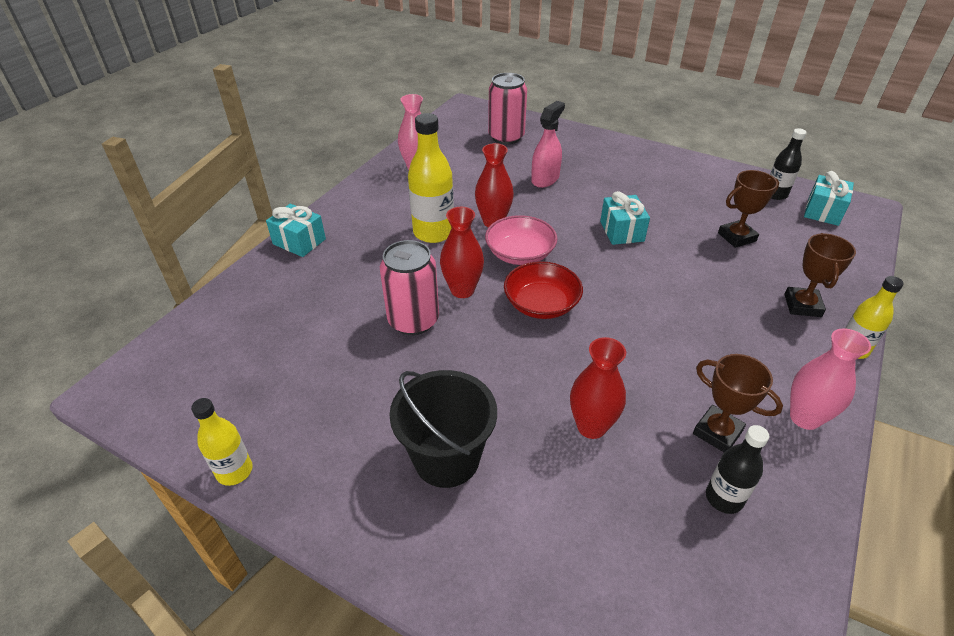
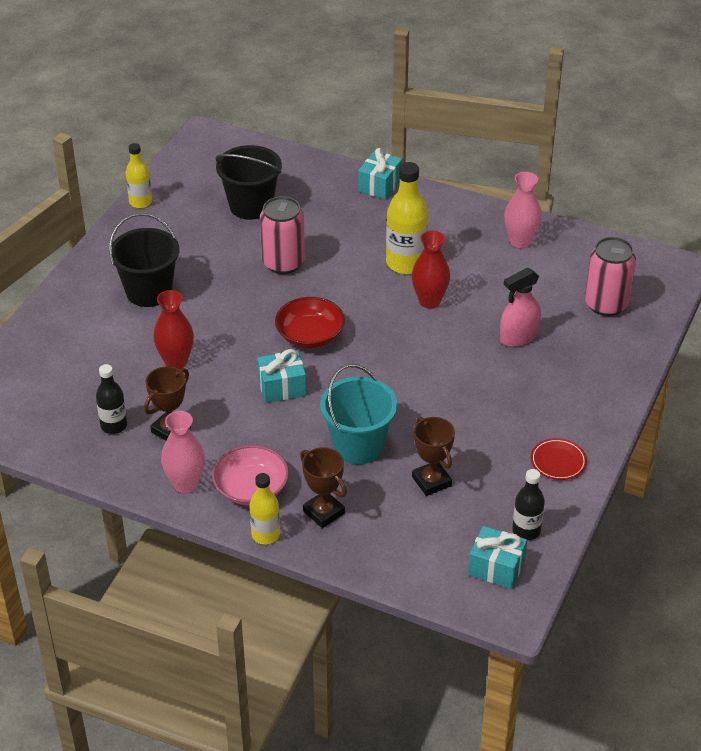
camera: 85 degrees right, 0 degrees up
(293, 346) = (251, 206): none -> black bucket
(462, 290) = (324, 287): red vase -> none
(520, 254) = (380, 321): pink bowl -> pink bowl (251, 488)
(545, 179) = (518, 337): pink spray bottle -> pink spray bottle turned 120 degrees clockwise
(622, 231) = (428, 392): turquoise gift -> turquoise gift (282, 387)
(693, 174) = (558, 461): none -> red plate
(703, 278) = (358, 445): none -> turquoise bucket
(802, 305) = (323, 512): brown trophy -> brown trophy turned 45 degrees clockwise

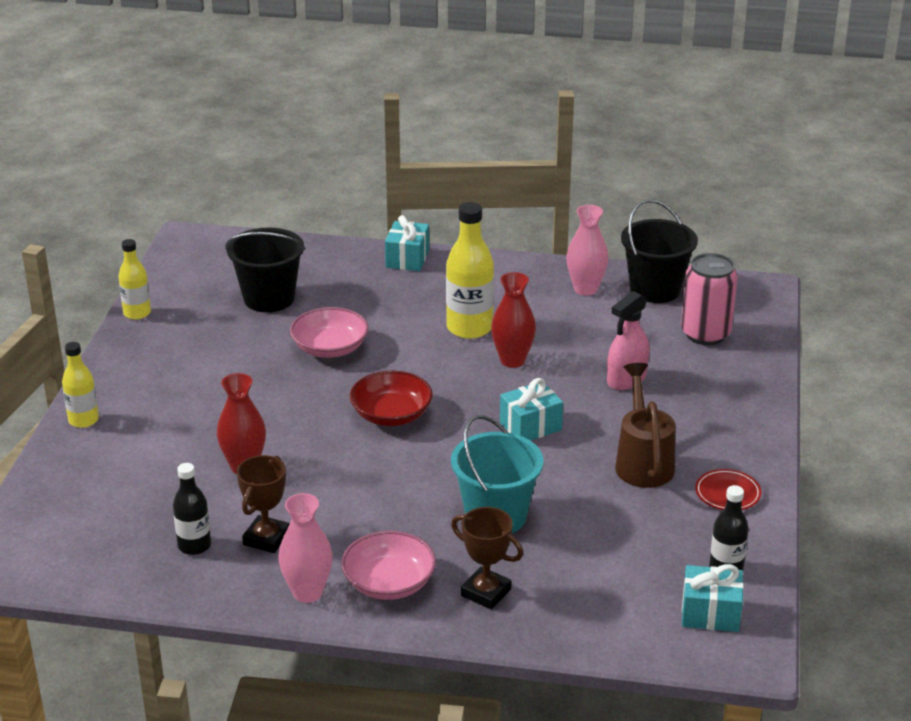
camera: 15 degrees left, 10 degrees down
(149, 291) = (182, 400): black bucket -> black bucket (655, 289)
(265, 535) = (427, 629): yellow bottle -> yellow bottle (83, 420)
(282, 387) = (381, 472): turquoise gift -> turquoise gift (530, 426)
(283, 263) = (330, 348): pink can -> pink bowl
(431, 481) = (596, 538): brown trophy -> none
(499, 418) = (643, 461): none -> brown watering can

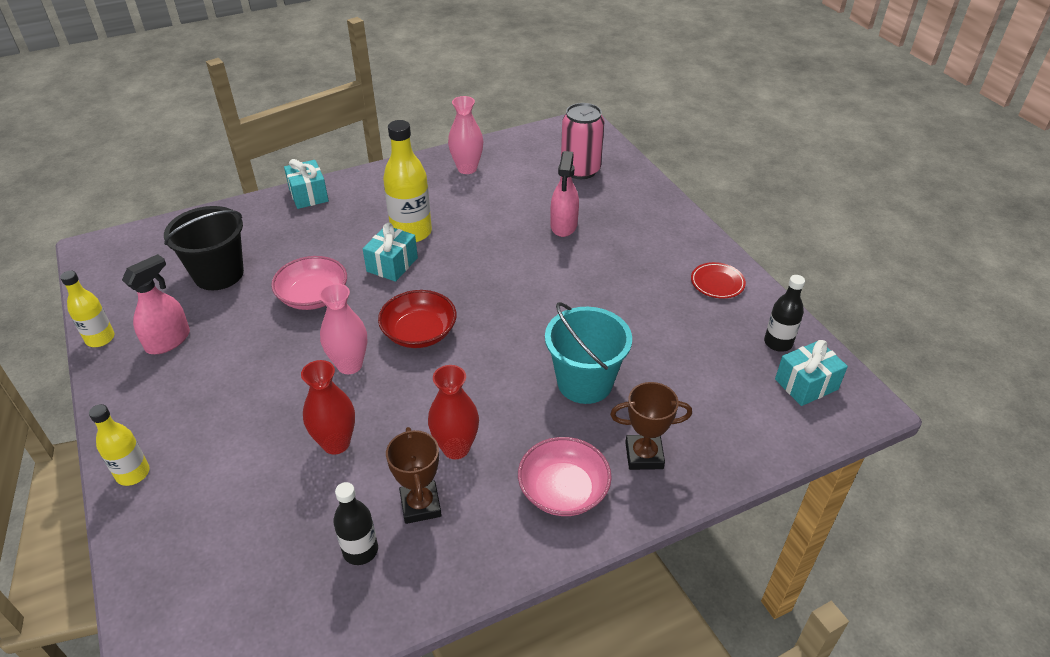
camera: 35 degrees left, 10 degrees up
(185, 336) = (168, 341): none -> pink spray bottle
(307, 592) = (506, 540): pink vase -> pink vase (349, 365)
(512, 360) = (469, 245): red vase -> red vase (456, 448)
(530, 426) = (535, 293): turquoise gift -> turquoise gift (392, 264)
(643, 461) = (639, 285): brown watering can -> none
(655, 289) = (514, 151): black bucket -> none

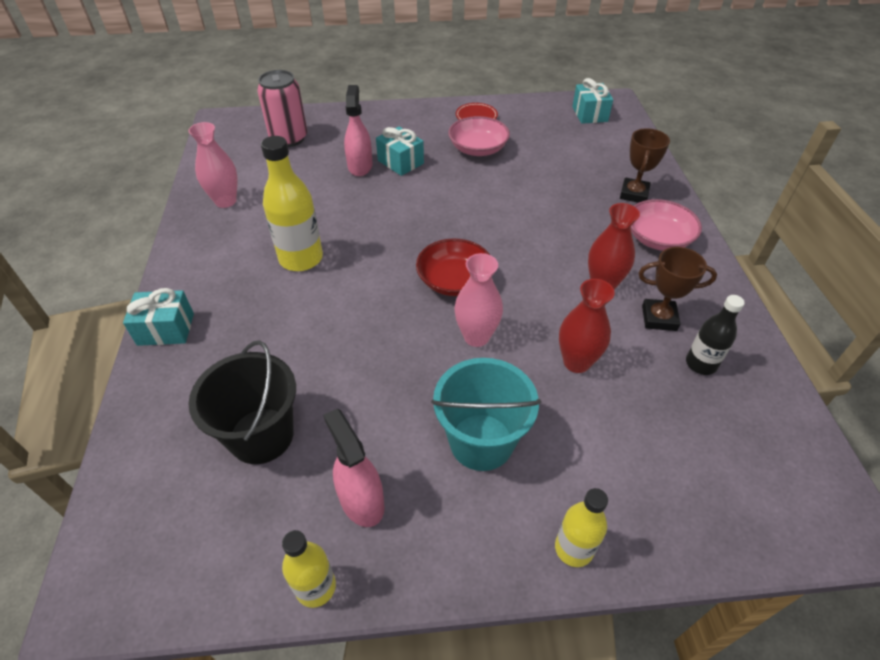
camera: 70 degrees left, 5 degrees up
(313, 296) = (357, 350): pink bowl -> pink bowl (478, 149)
(392, 264) = (343, 281): turquoise gift -> turquoise gift (400, 162)
(564, 225) = (360, 166): pink spray bottle -> pink spray bottle turned 120 degrees counterclockwise
(584, 382) = (554, 202): turquoise bucket -> turquoise bucket (481, 442)
(778, 343) = (548, 112): black bottle -> none

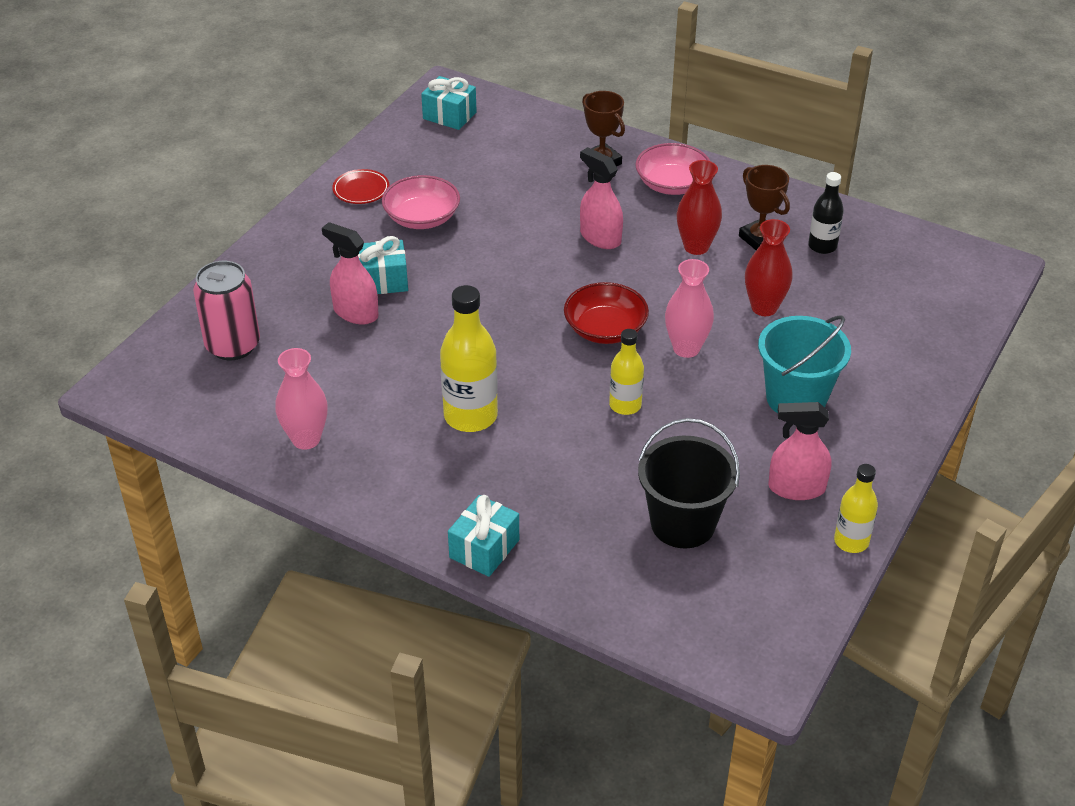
camera: 55 degrees left, 5 degrees down
(552, 231) = (600, 237): none -> pink spray bottle
(574, 548) = (919, 397): yellow bottle -> yellow bottle (625, 405)
(659, 318) = (760, 239): brown trophy -> brown trophy turned 75 degrees counterclockwise

